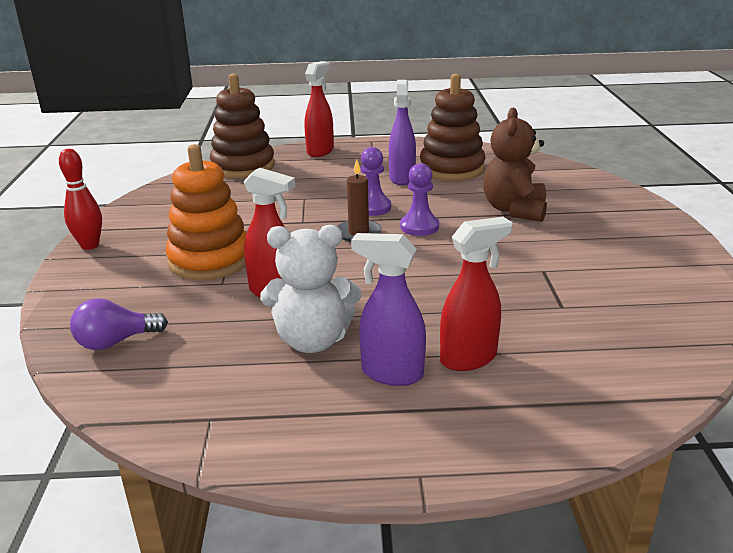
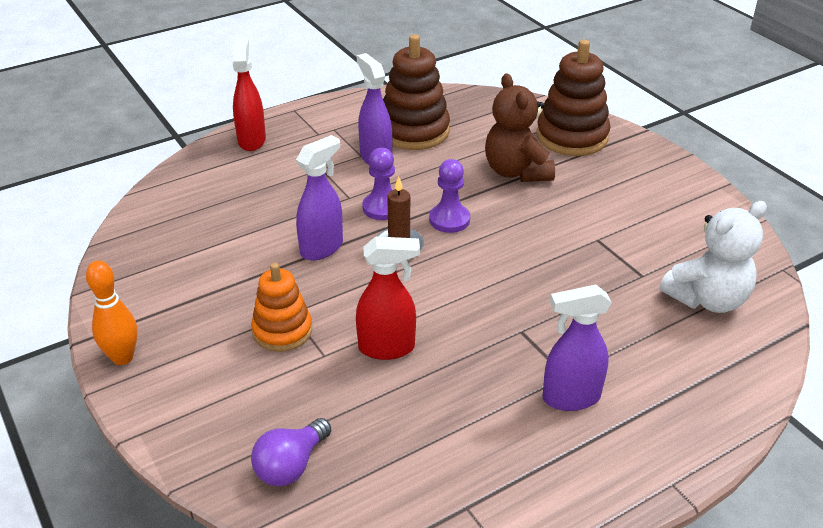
camera: 30 degrees left, 10 degrees up
(90, 245) = (122, 357): red bowling pin -> orange bowling pin
(210, 260) = (282, 331): orange stacking toy -> orange stacking toy, size x0.64
(243, 166) = (184, 187): brown stacking toy -> brown stacking toy (572, 137)
(298, 220) = (322, 248): none -> purple spray bottle
(313, 340) = (475, 389): white teddy bear -> white teddy bear (707, 299)
(469, 358) = (616, 357): red spray bottle -> none

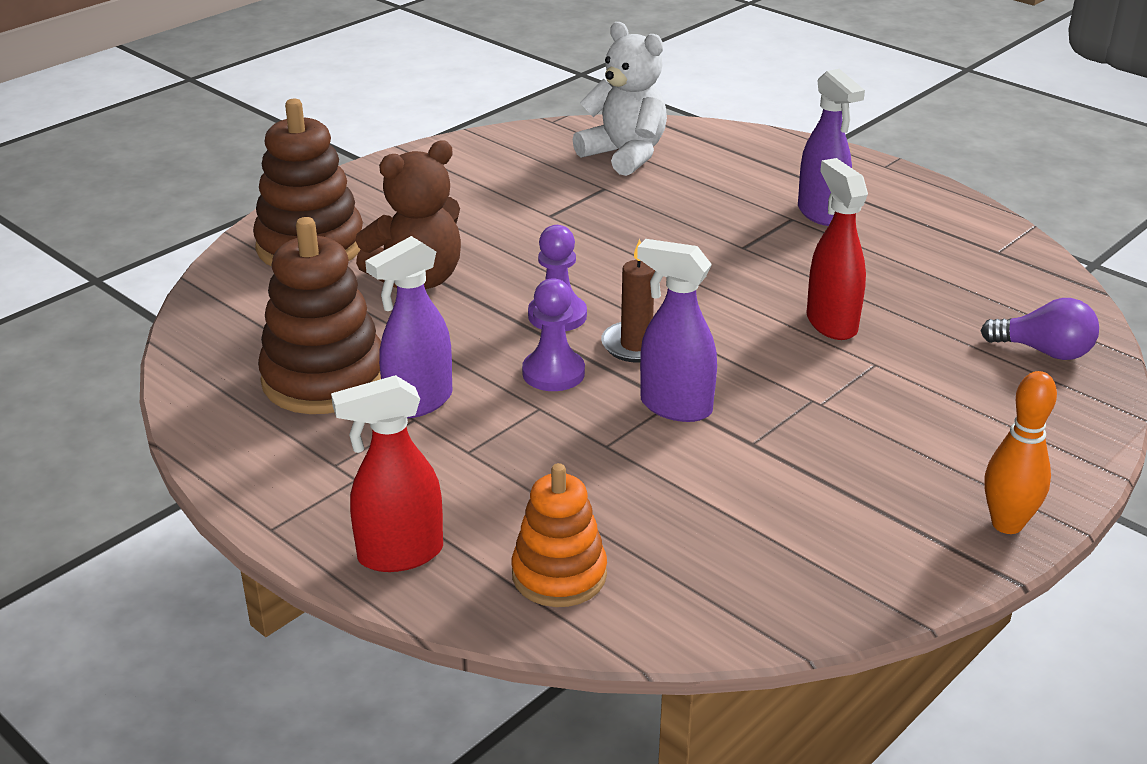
camera: 105 degrees left, 5 degrees down
(282, 331) = (859, 402): orange stacking toy -> orange stacking toy (559, 575)

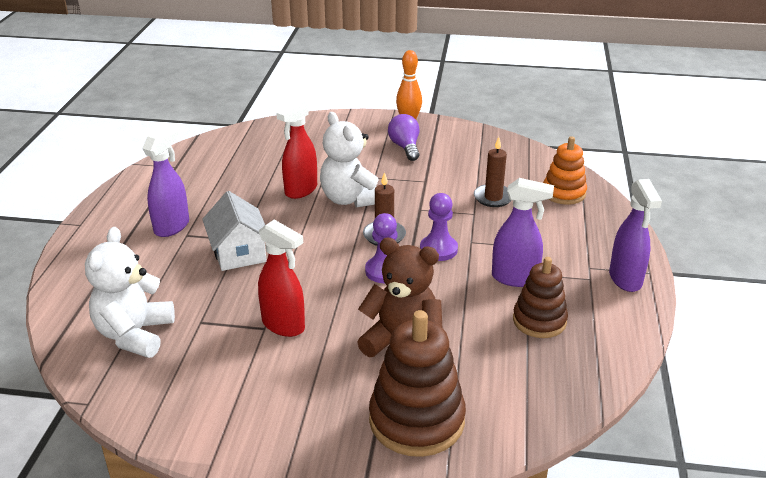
camera: 125 degrees left, 0 degrees up
(324, 379) = (539, 321): brown stacking toy -> brown stacking toy, size x0.64
(399, 554) = (610, 232): red spray bottle -> red spray bottle (284, 325)
(629, 487) = (493, 197): none -> brown candle
(675, 407) = (423, 207): purple spray bottle -> purple spray bottle (625, 279)
(713, 238) = (239, 252): none -> white house
(763, 354) = (351, 199): none -> white teddy bear
(1044, 351) = (270, 138): purple light bulb -> purple light bulb (405, 147)

